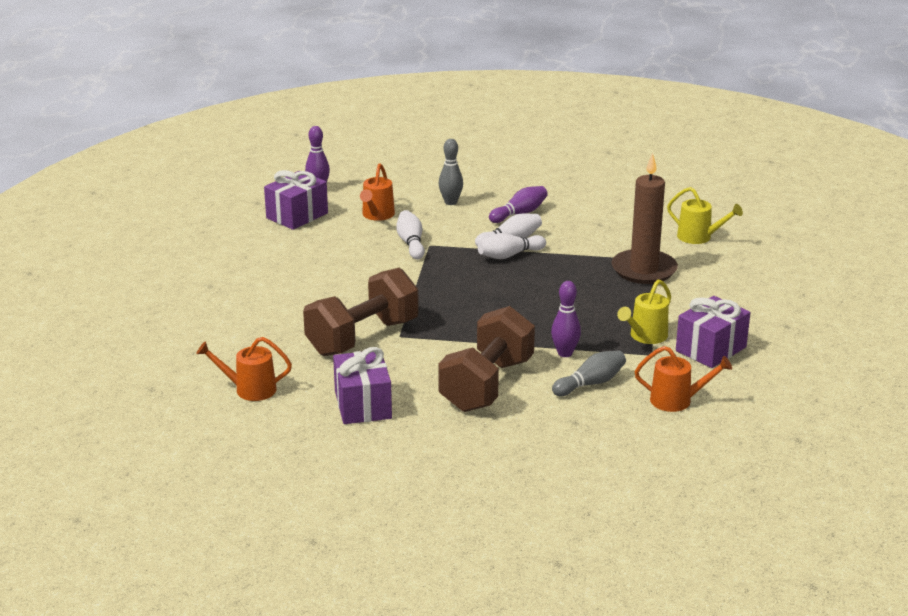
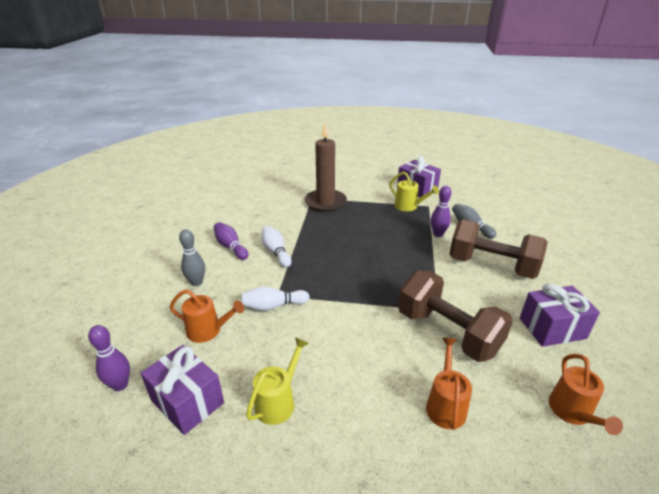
camera: 90 degrees left, 5 degrees up
(509, 255) = (301, 253): white bowling pin -> none
(677, 401) = (475, 201): orange watering can -> orange watering can (445, 404)
(699, 237) = (284, 183): yellow watering can -> yellow watering can (278, 401)

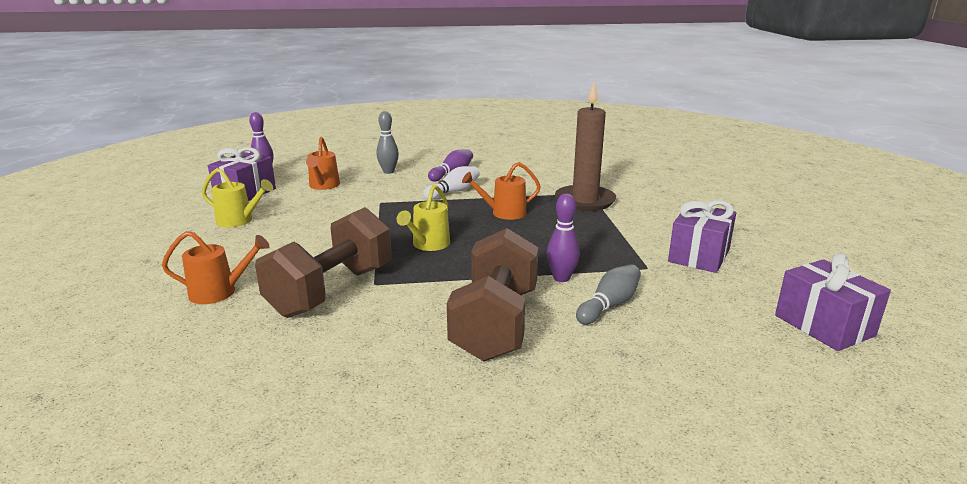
camera: 75 degrees right, 10 degrees down
(273, 306) = (362, 203): white bowling pin -> none
(409, 206) = (629, 253): yellow watering can -> yellow watering can (428, 245)
(552, 328) = (349, 372): purple gift -> purple gift (824, 325)
(572, 413) = (187, 375): orange watering can -> orange watering can (503, 213)

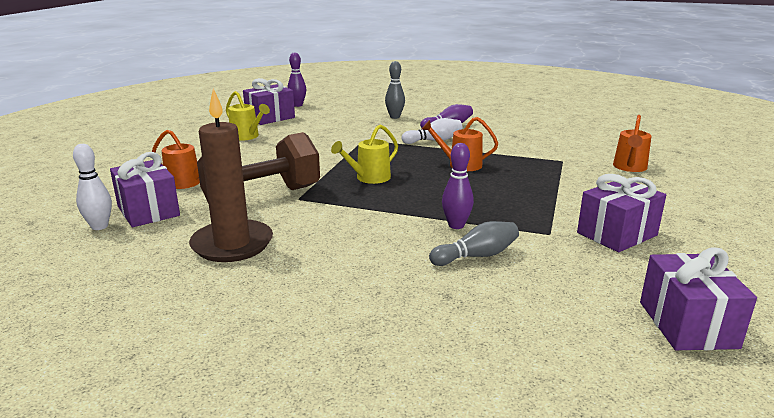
camera: 25 degrees right, 0 degrees up
(152, 376) = (99, 226): none -> white bowling pin
(202, 340) = (148, 211): none -> purple gift
(323, 186) = (332, 121): orange watering can -> orange watering can (629, 168)
(496, 324) = (361, 248): brown dumbbell -> none
(585, 201) = (550, 166): brown candle -> brown candle (232, 244)

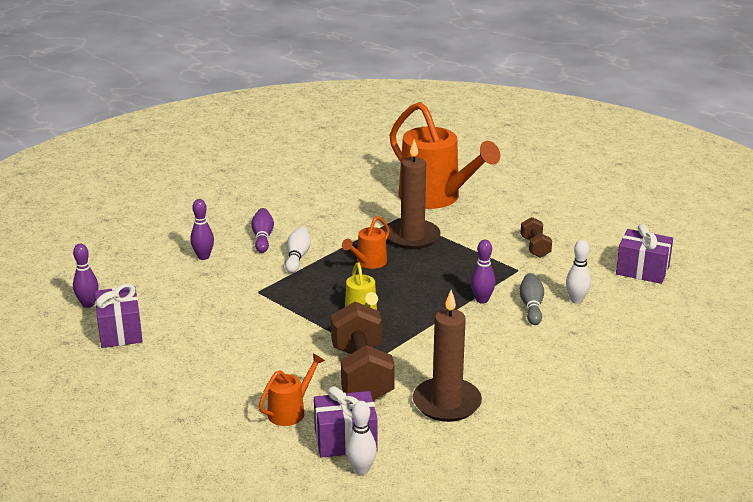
camera: 65 degrees left, 5 degrees up
(247, 137) = (177, 357): yellow watering can -> none
(395, 117) = (203, 257): grey bowling pin -> purple bowling pin
(529, 283) = (576, 300): none -> white bowling pin
(535, 172) = (412, 237): none -> brown candle
(616, 234) = (535, 247): purple gift -> brown dumbbell
(629, 168) = (436, 198): orange watering can -> orange watering can, size x2.20

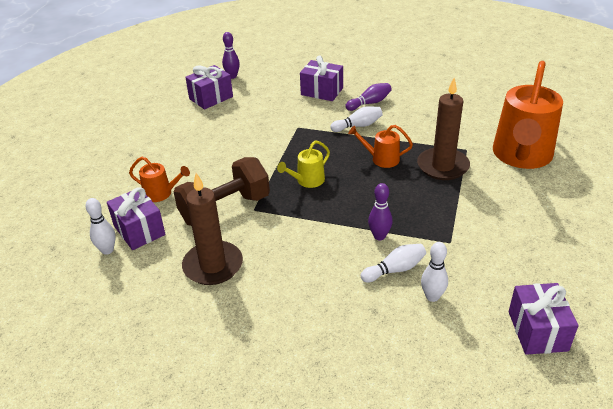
camera: 65 degrees right, 10 degrees up
(203, 257) = (322, 91): purple bowling pin -> purple gift
(531, 306) = (395, 270): grey bowling pin -> white bowling pin
(535, 247) = (501, 240): brown dumbbell -> none

